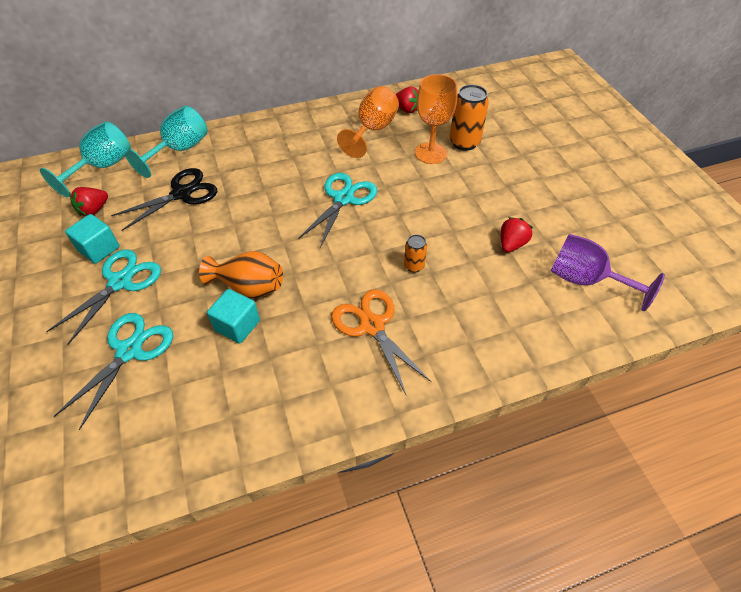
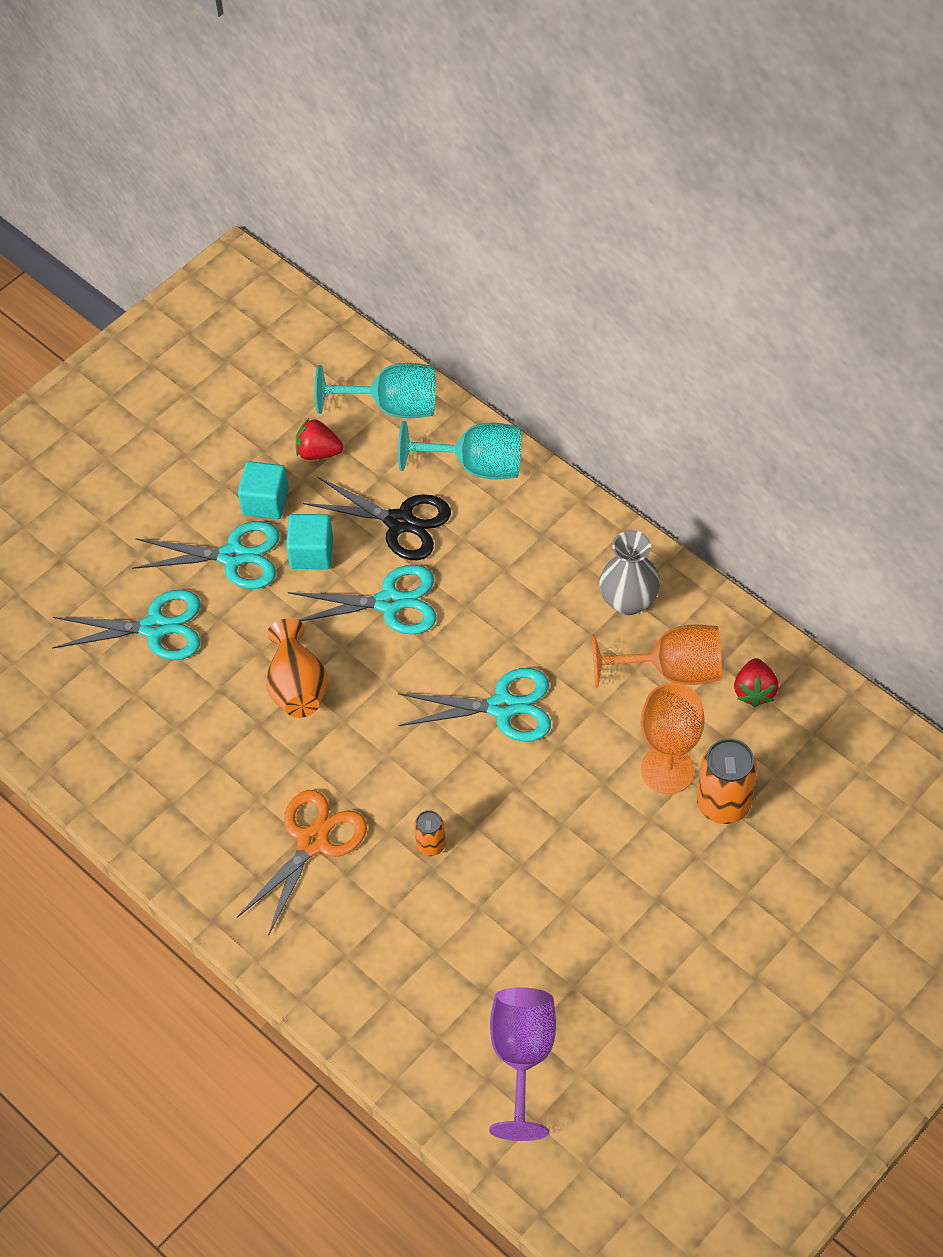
camera: 65 degrees right, 5 degrees up
(231, 219) = (389, 602): none -> turquoise scissors
(237, 325) = (239, 707): turquoise cube -> turquoise cube (311, 553)
(318, 129) = (628, 601): none -> grey vase
(511, 244) = (537, 945): red strawberry -> none

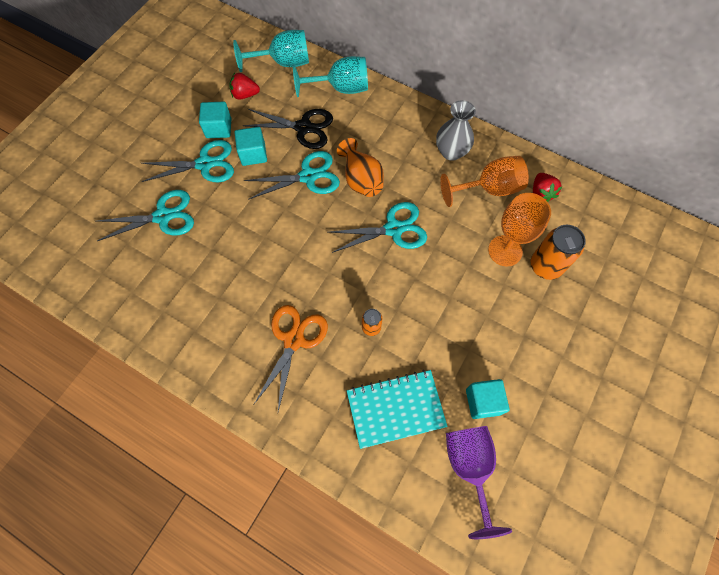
camera: 15 degrees left, 10 degrees up
(297, 686) = (262, 238): orange vase -> orange vase (361, 179)
(437, 962) = (395, 409): none -> turquoise notebook
(567, 976) = (483, 401): none -> turquoise cube

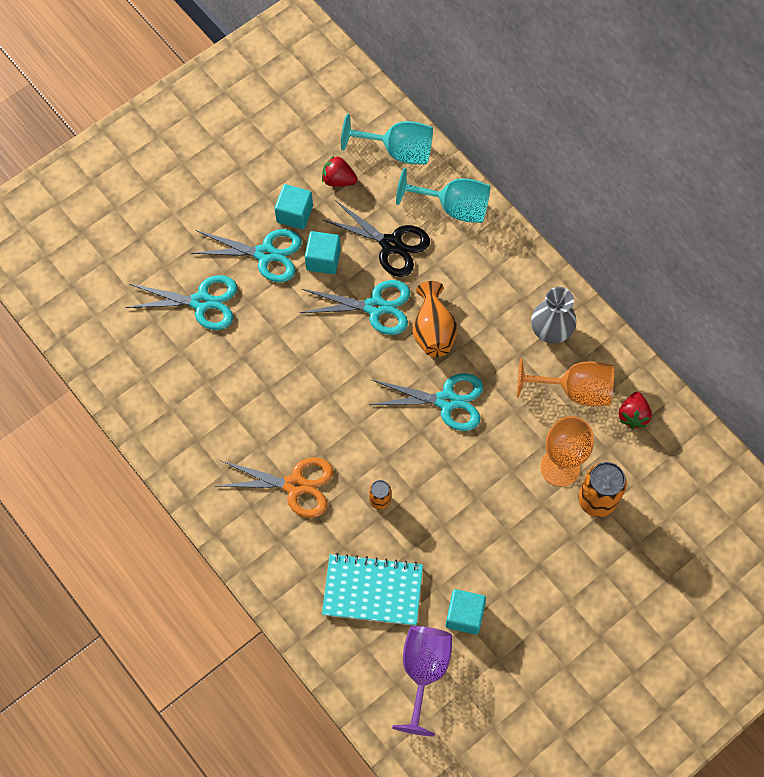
camera: 20 degrees right, 0 degrees up
(293, 340) = (295, 485): orange scissors -> orange scissors turned 60 degrees clockwise

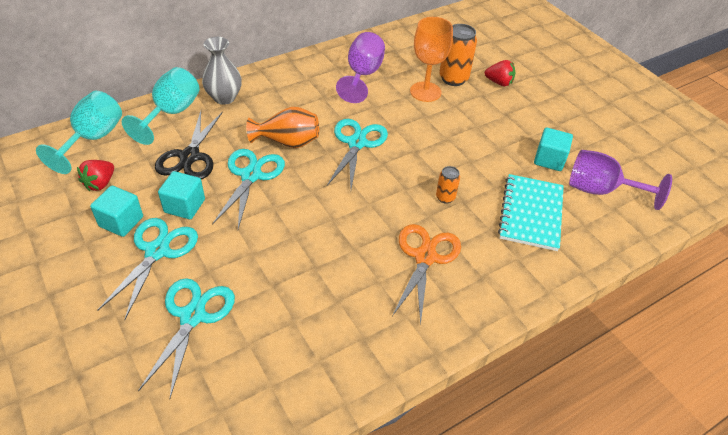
camera: 85 degrees left, 20 degrees down
(391, 244) = (190, 156): black scissors -> black scissors turned 150 degrees clockwise
(550, 331) = (308, 79): grey vase -> grey vase (224, 98)
(575, 390) = (362, 75): orange goblet -> purple goblet
(633, 415) = (388, 52): red strawberry -> red strawberry (499, 82)

